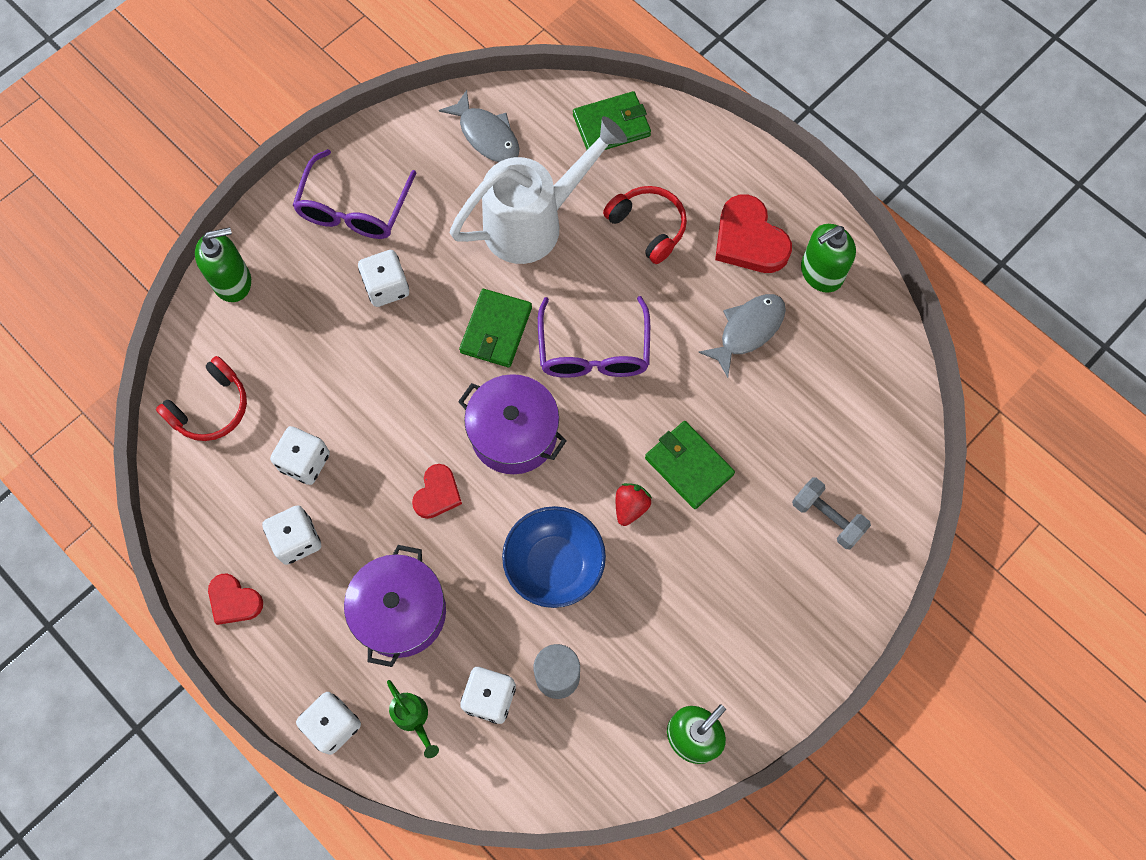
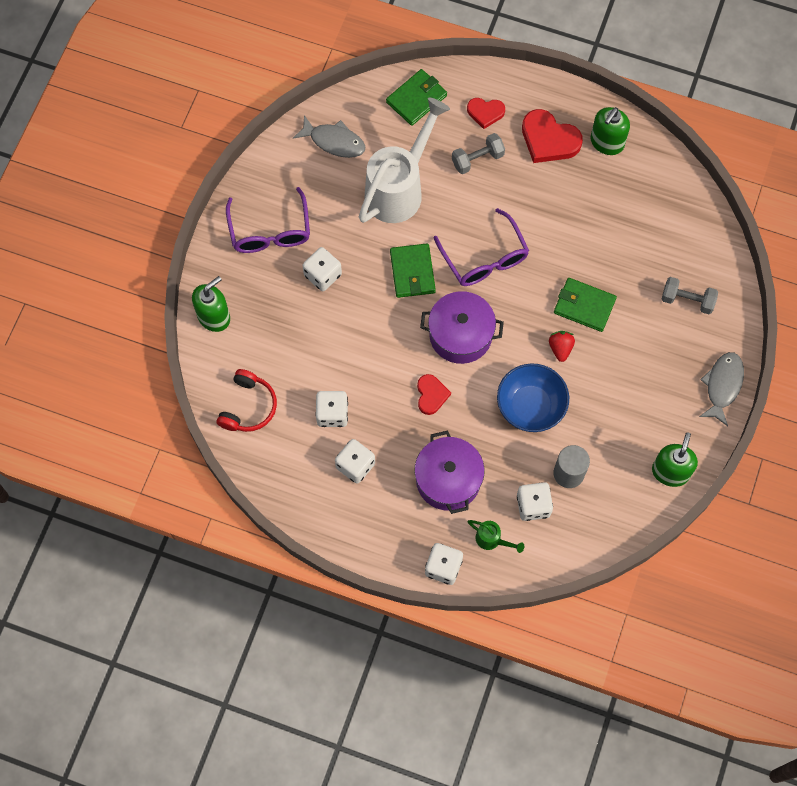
camera: 25 degrees left, 0 degrees up
(234, 601) = (336, 521): red heart -> red heart (485, 113)
(648, 227) = (477, 159): red headphones -> grey dumbbell
(747, 330) = (578, 201): grey fish -> grey fish (722, 386)

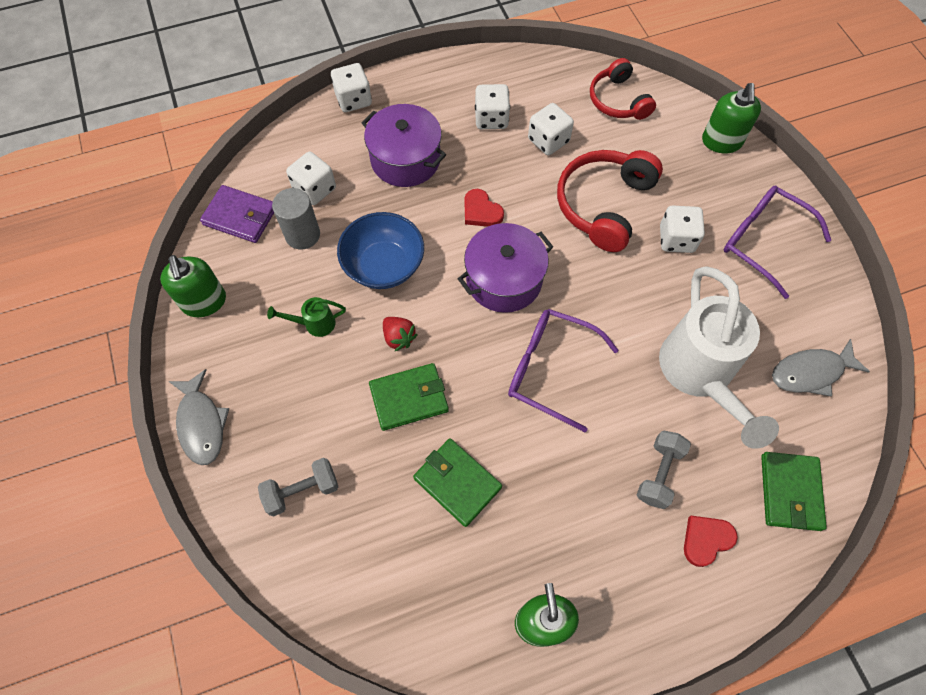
camera: 140 degrees right, 5 degrees down
(344, 335) = (604, 205): none -> red headphones
(412, 272) = (603, 303): green wallet -> green wallet (457, 483)
(492, 540) = (329, 142): green watering can -> green watering can (314, 324)
(549, 139) = (608, 566): red heart -> none
(602, 524) = (240, 216): none -> purple wallet

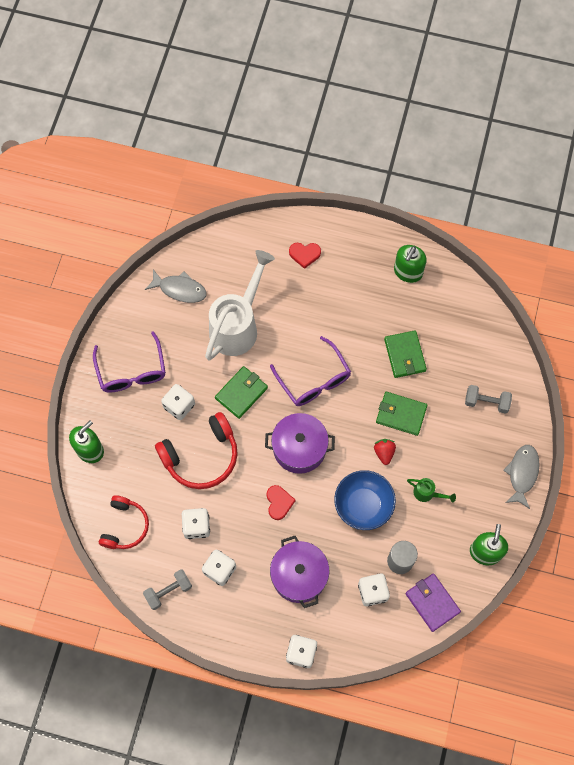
camera: 145 degrees left, 5 degrees up
(659, 473) = (301, 295): grey dumbbell -> grey dumbbell (168, 591)
(790, 492) = (246, 247): green wallet -> green wallet (241, 393)

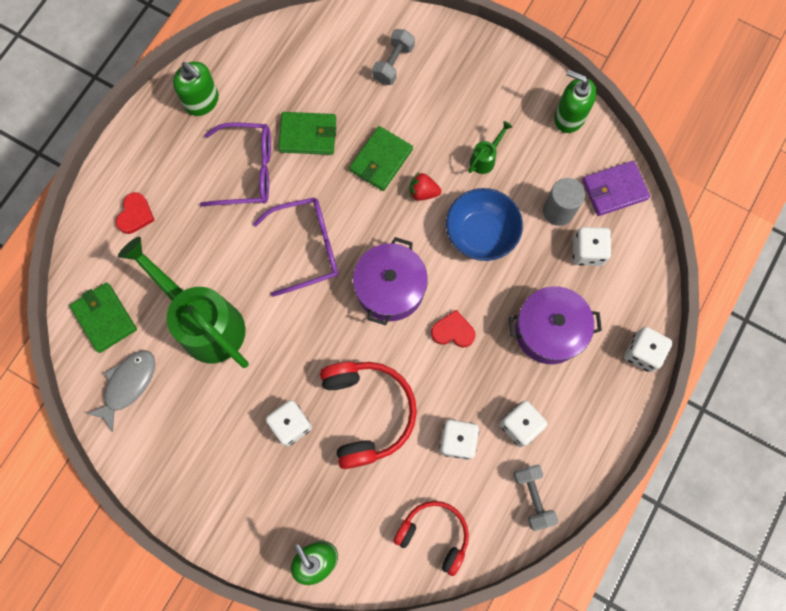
camera: 75 degrees left, 5 degrees up
(131, 371) = (223, 477): purple glasses -> purple glasses (247, 170)
(238, 325) = (204, 322): white watering can -> green watering can
(241, 393) = (297, 341): green wallet -> green wallet (104, 318)
(522, 473) = (488, 52): grey fish -> none

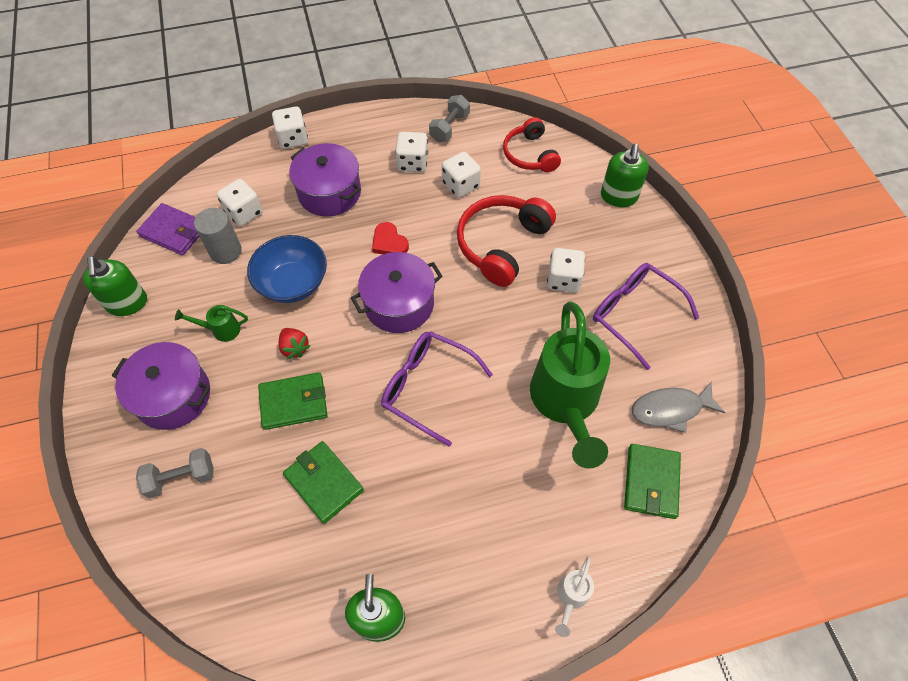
camera: 135 degrees left, 15 degrees down
(103, 205) = (570, 597): none -> white watering can
(135, 215) = (547, 556): red heart -> none
(247, 170) = (408, 501): purple glasses -> purple glasses (635, 314)
(459, 96) = (173, 396): none -> purple pot

